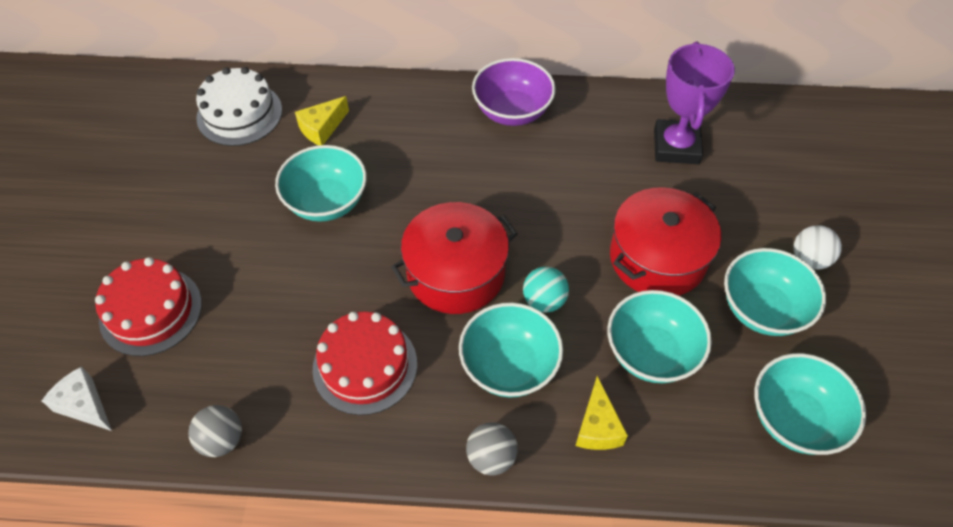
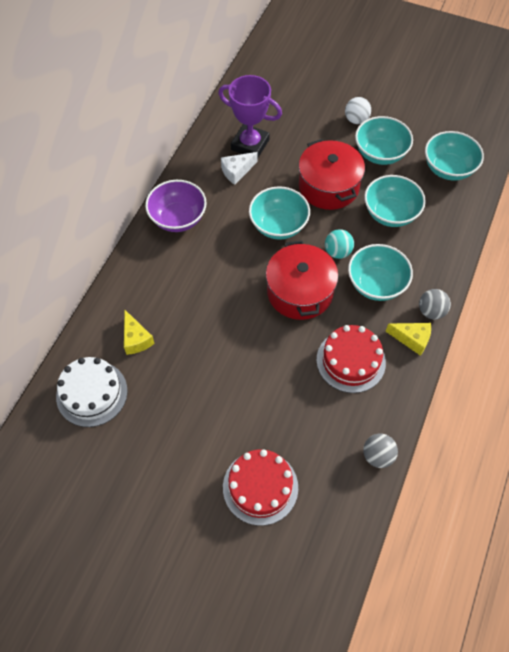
camera: 70 degrees left, 5 degrees up
(84, 405) = (324, 542): white cheese -> white cheese (237, 171)
(326, 202) = (209, 352): turquoise bowl -> turquoise bowl (278, 225)
(597, 427) = (427, 255): yellow cheese -> yellow cheese (412, 339)

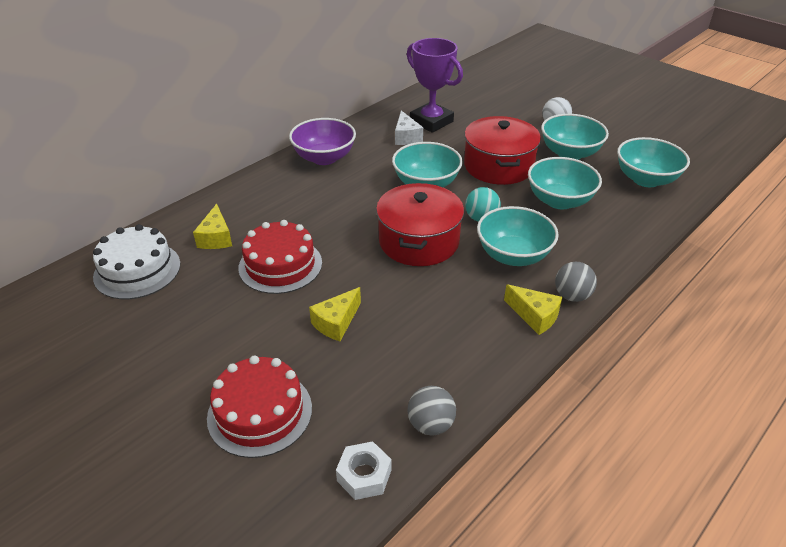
camera: 20 degrees right, 20 degrees down
(237, 171) = (406, 137): white cheese -> white cheese turned 90 degrees counterclockwise
(275, 392) = (336, 322): none -> yellow cheese
(351, 361) = (446, 317): red cake -> red cake (280, 265)
(352, 509) = (364, 475): none -> white nut

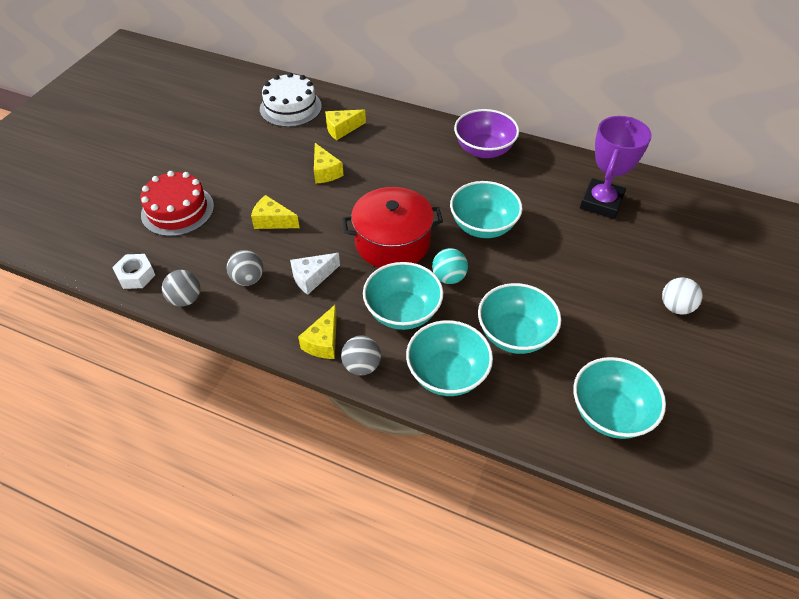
camera: 70 degrees right, 10 degrees up
(280, 265) = (325, 172): red cake -> yellow cheese
(406, 137) = (557, 192): white cheese -> white cheese (312, 277)
(422, 360) = (248, 279): none -> grey ball
(498, 166) = (550, 273): red pot -> none
(569, 153) = (619, 330): turquoise bowl -> turquoise bowl (447, 374)

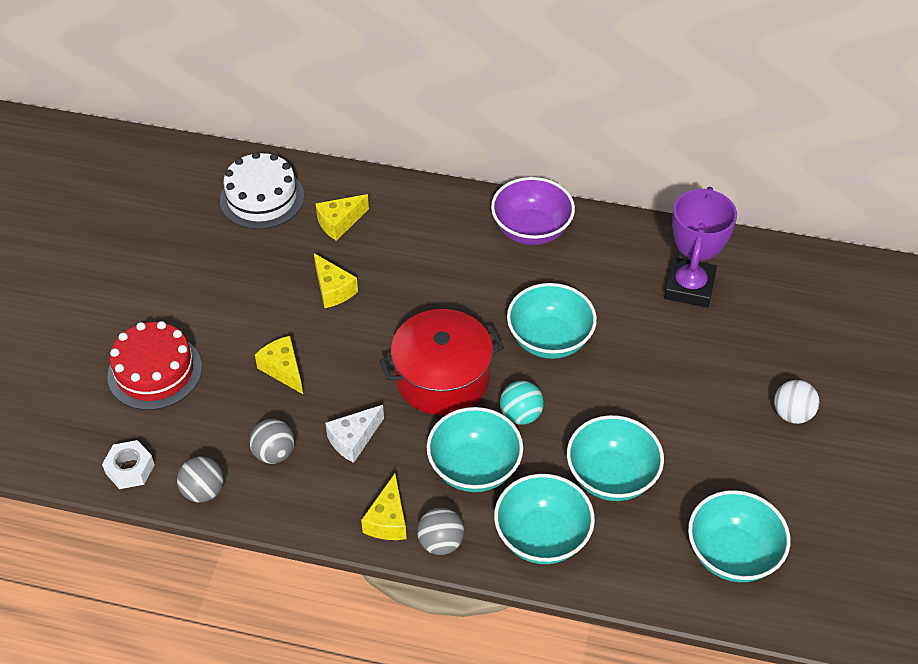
camera: 10 degrees left, 0 degrees up
(272, 221) = (283, 369): yellow cheese -> yellow cheese turned 45 degrees clockwise

